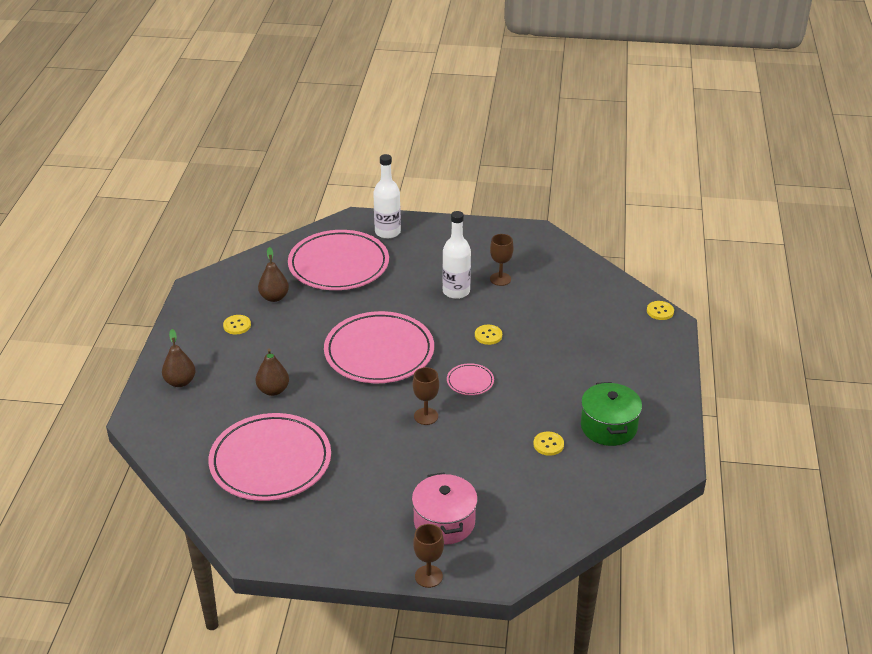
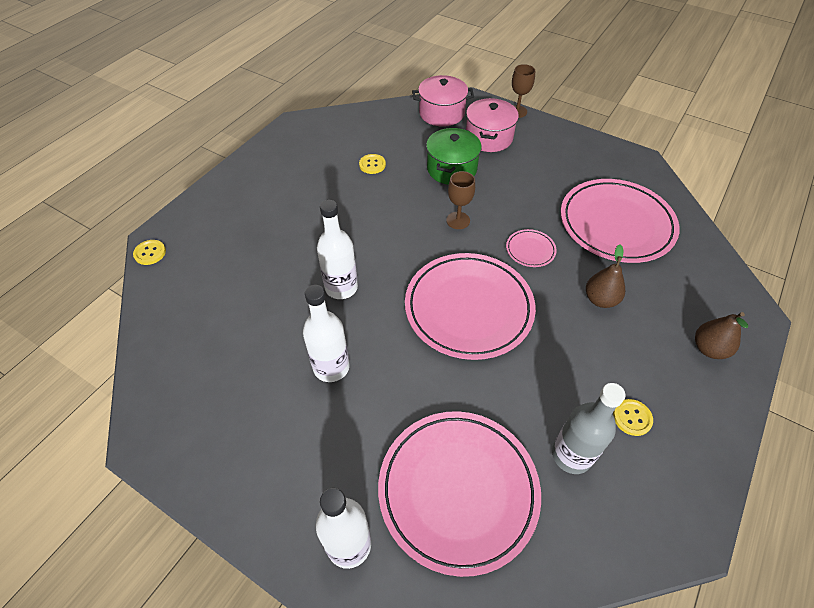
camera: 155 degrees left, 15 degrees up
(274, 297) = (571, 455): brown pear -> grey bottle
(470, 381) = (396, 241): pink plate -> pink plate (530, 250)
(488, 335) = (341, 287): yellow button -> white bottle
(500, 279) = (265, 367): brown goblet -> none
(521, 539) = (441, 113): none -> pink pot
(608, 427) = (314, 163): green pot -> green pot (451, 169)

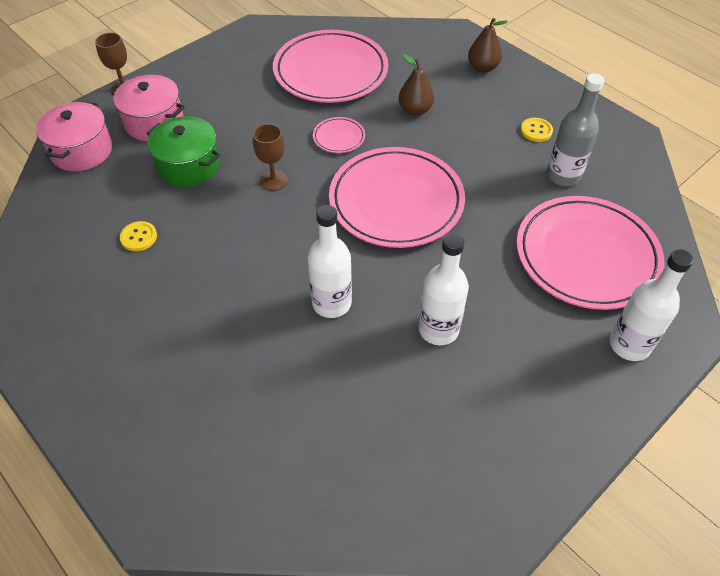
camera: 75 degrees left, 0 degrees up
(150, 253) = (181, 529): yellow button -> none

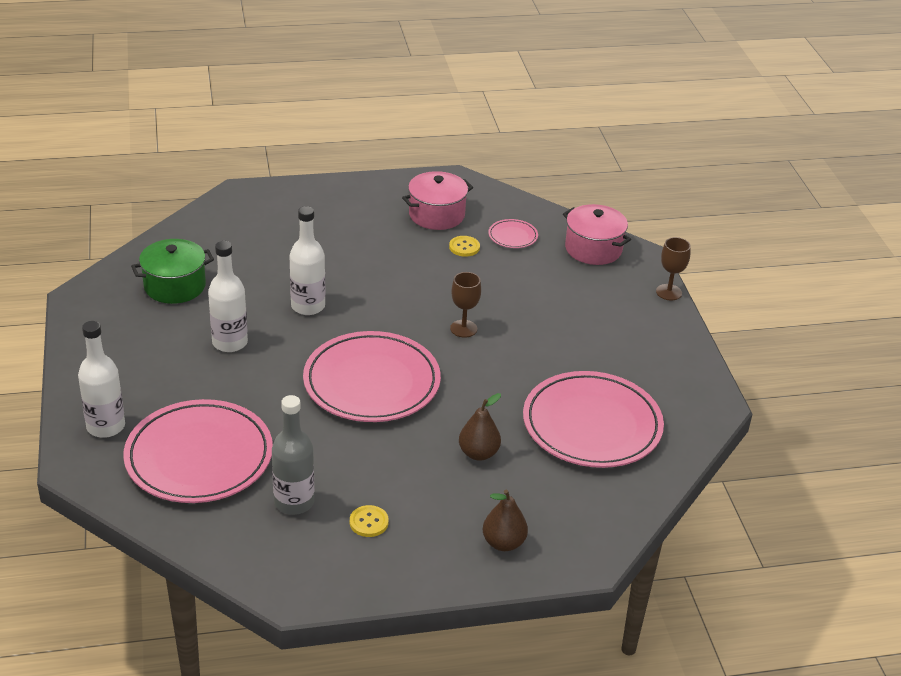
camera: 120 degrees right, 15 degrees down
(154, 122) = (601, 293): pink pot -> pink pot (436, 215)
(189, 166) = (524, 293): green pot -> green pot (175, 286)
(339, 137) = (484, 386): pink plate -> pink plate (513, 236)

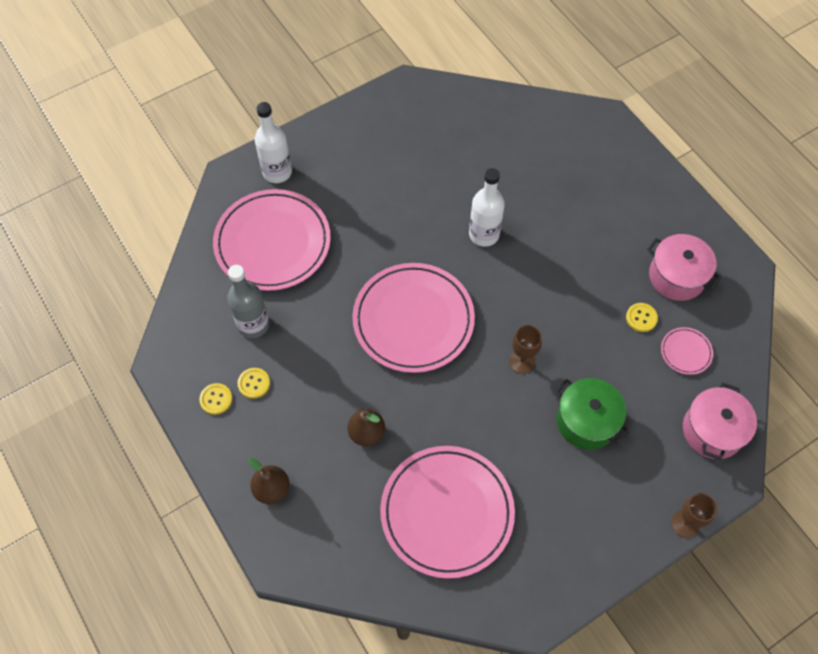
camera: 70 degrees right, 25 degrees up
(175, 286) = (456, 135): green pot -> green pot (586, 421)
(230, 342) = (408, 202): white bottle -> none
(369, 559) = (216, 399): none -> yellow button

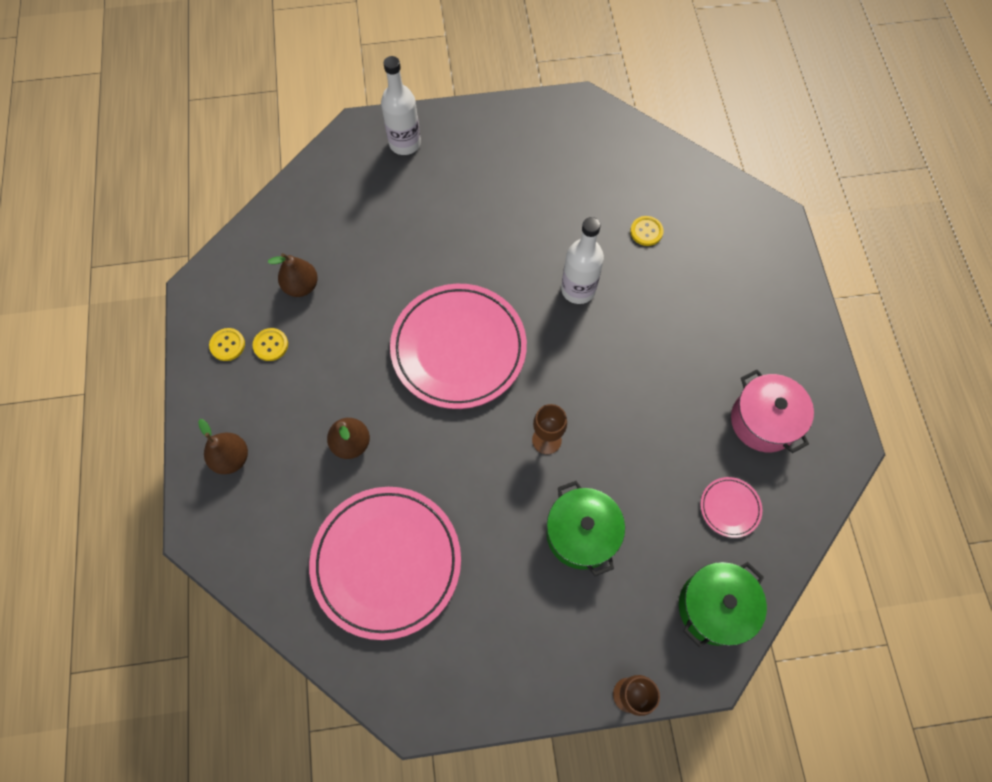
camera: 25 degrees right, 5 degrees up
(253, 324) = (301, 286): grey bottle -> brown pear
(273, 243) = (363, 212): pink plate -> none
(641, 318) = (700, 449): yellow button -> yellow button (646, 231)
(712, 430) = (714, 607): pink pot -> green pot

